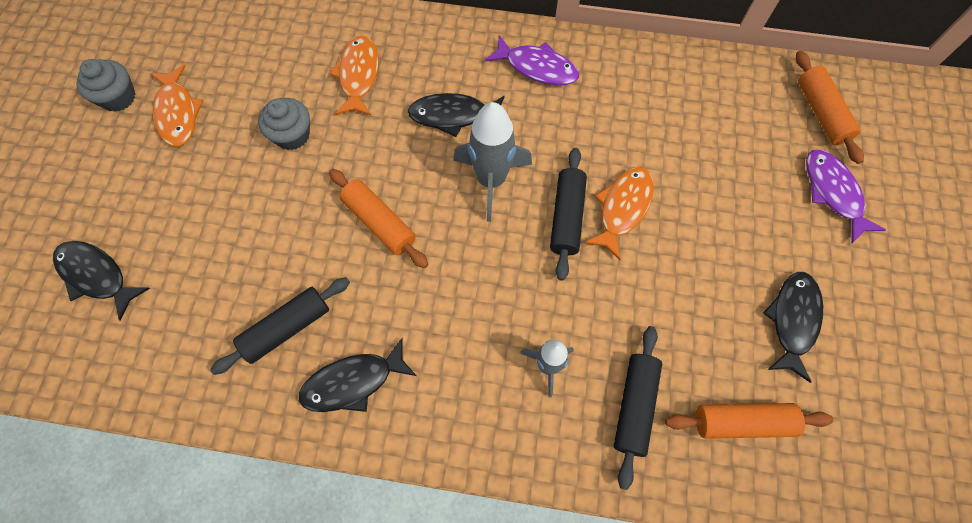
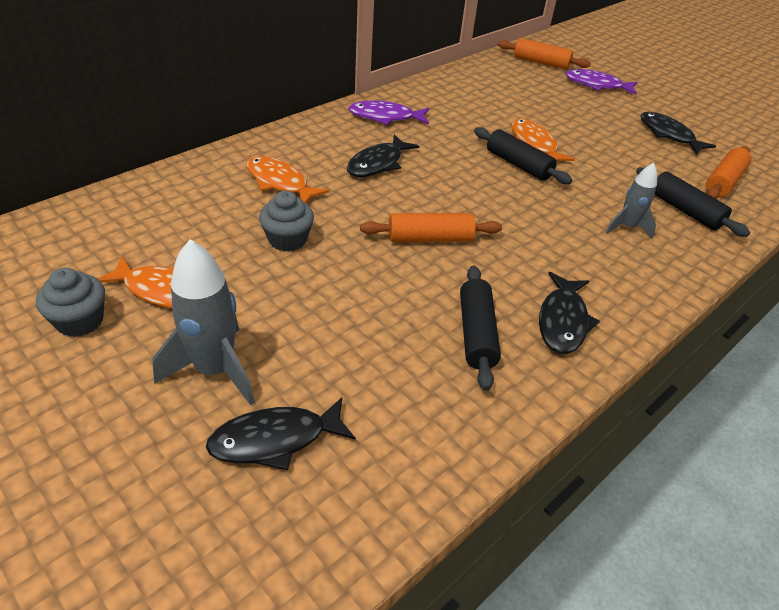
camera: 55 degrees left, 25 degrees down
(491, 180) = (453, 176): grey rocket -> grey rocket (215, 370)
(537, 67) = (385, 117): purple fish -> purple fish turned 150 degrees counterclockwise

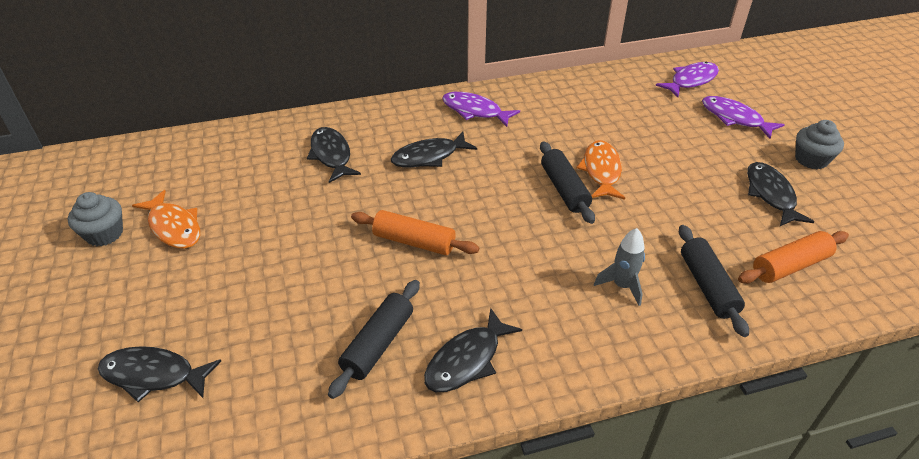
camera: 30 degrees right, 0 degrees up
(215, 370) = (158, 304): grey rocket -> none
(279, 182) = (331, 155): orange fish -> black fish
(287, 239) = (296, 209): grey cupcake -> grey cupcake (811, 159)
(541, 63) = (691, 81): orange rolling pin -> purple fish

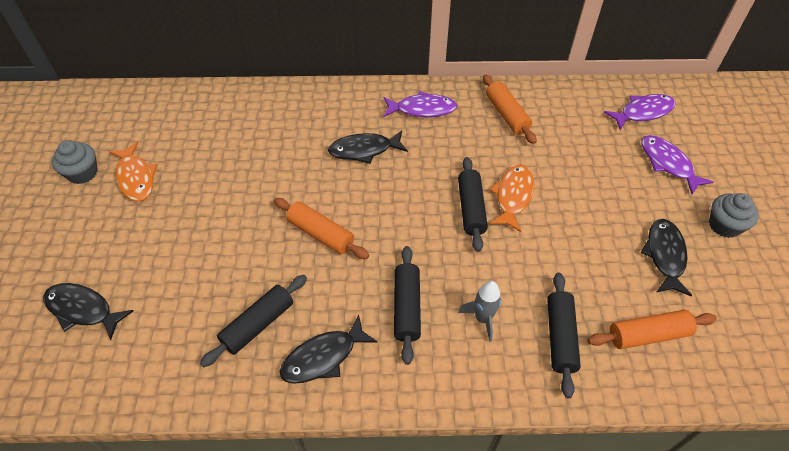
camera: 15 degrees right, 10 degrees up
(331, 155) = (282, 132): black fish -> none
(475, 111) = (422, 109): purple fish -> purple fish turned 135 degrees clockwise
(538, 292) = (407, 308): none -> black rolling pin
(562, 103) = (506, 115): none -> orange rolling pin

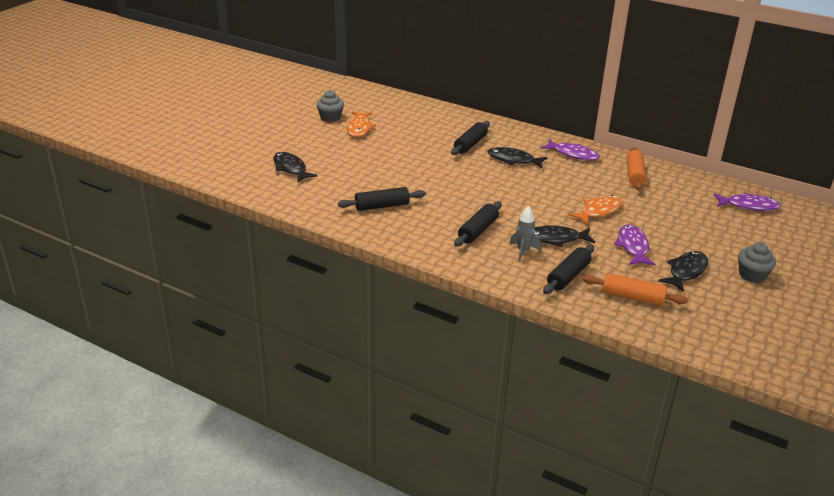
camera: 30 degrees right, 20 degrees down
(321, 234) = (451, 185): orange rolling pin -> none
(323, 357) = (409, 231): black fish -> black fish (556, 239)
(471, 209) = (562, 206): black rolling pin -> black rolling pin (470, 144)
(668, 163) = (740, 235): purple fish -> purple fish (632, 246)

